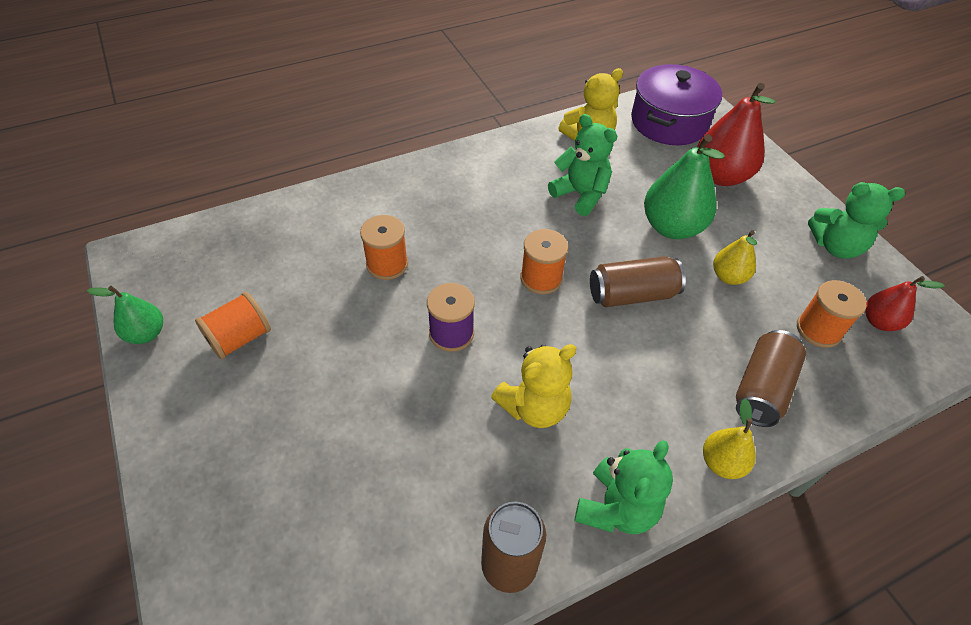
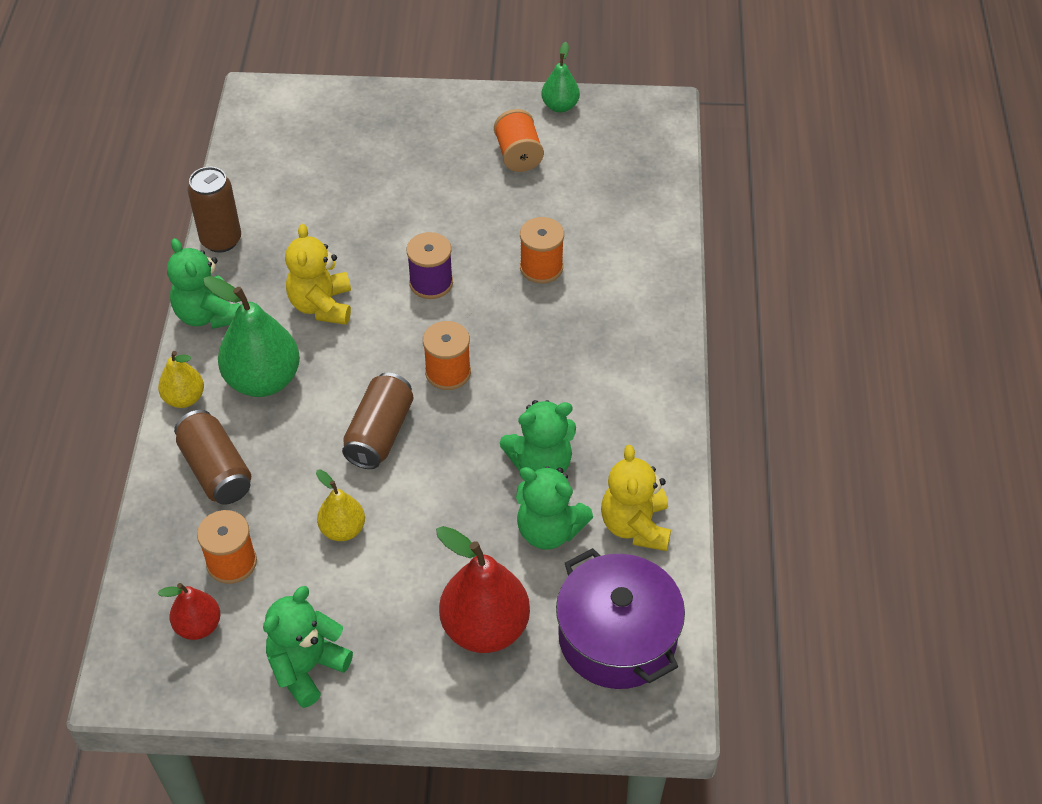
camera: 120 degrees right, 0 degrees up
(627, 173) = (549, 530): none -> green teddy bear
(672, 227) = (439, 522): green pear -> green pear (263, 380)

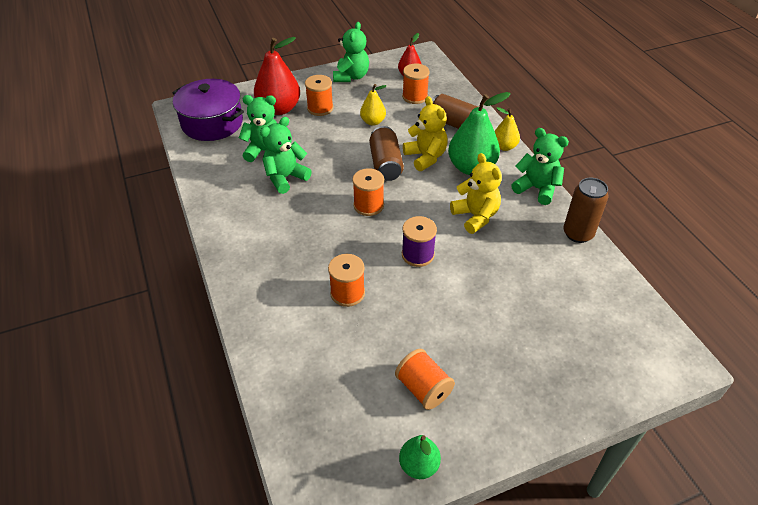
camera: 155 degrees right, 5 degrees down
(412, 600) = (320, 108): none -> orange spool
(635, 526) = (218, 167): yellow teddy bear -> yellow teddy bear (425, 157)

